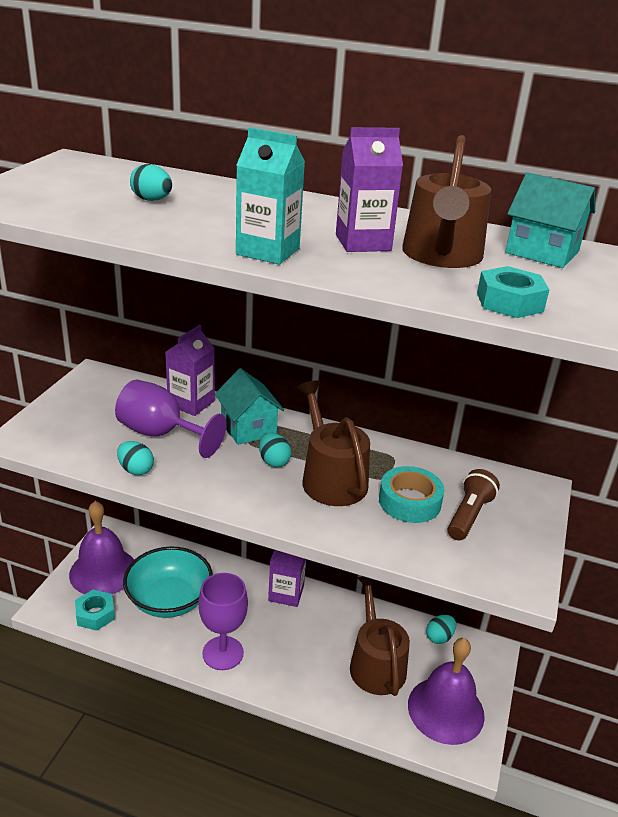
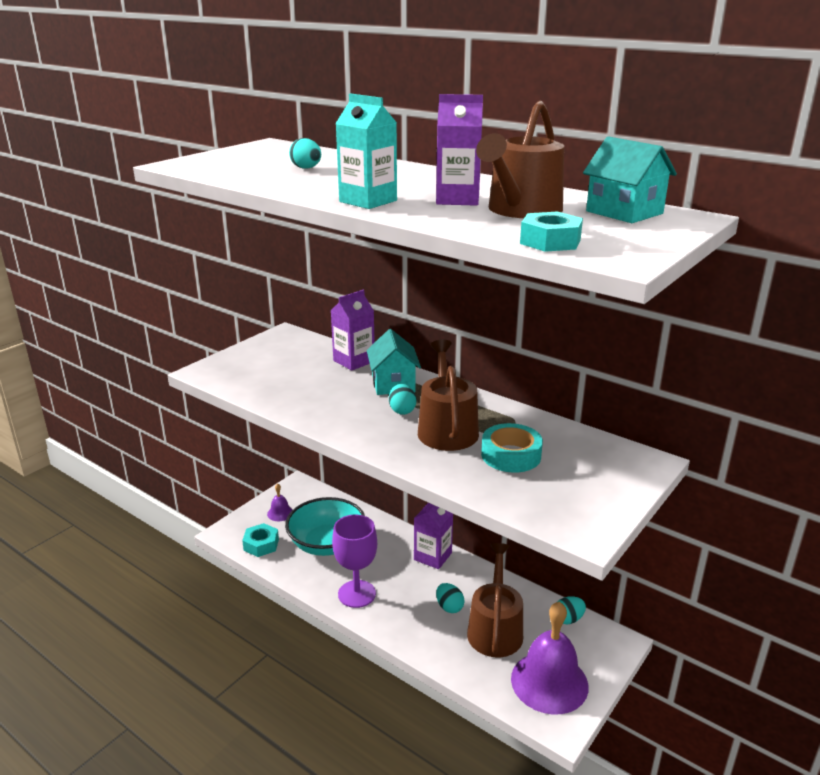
camera: 20 degrees right, 5 degrees down
(103, 571) = (280, 513): purple bell -> purple bell, size x0.44
(136, 470) = (282, 403): turquoise egg -> turquoise egg (449, 607)
(160, 434) = (316, 380): purple goblet -> none
(469, 515) = (563, 473): brown flashlight -> none

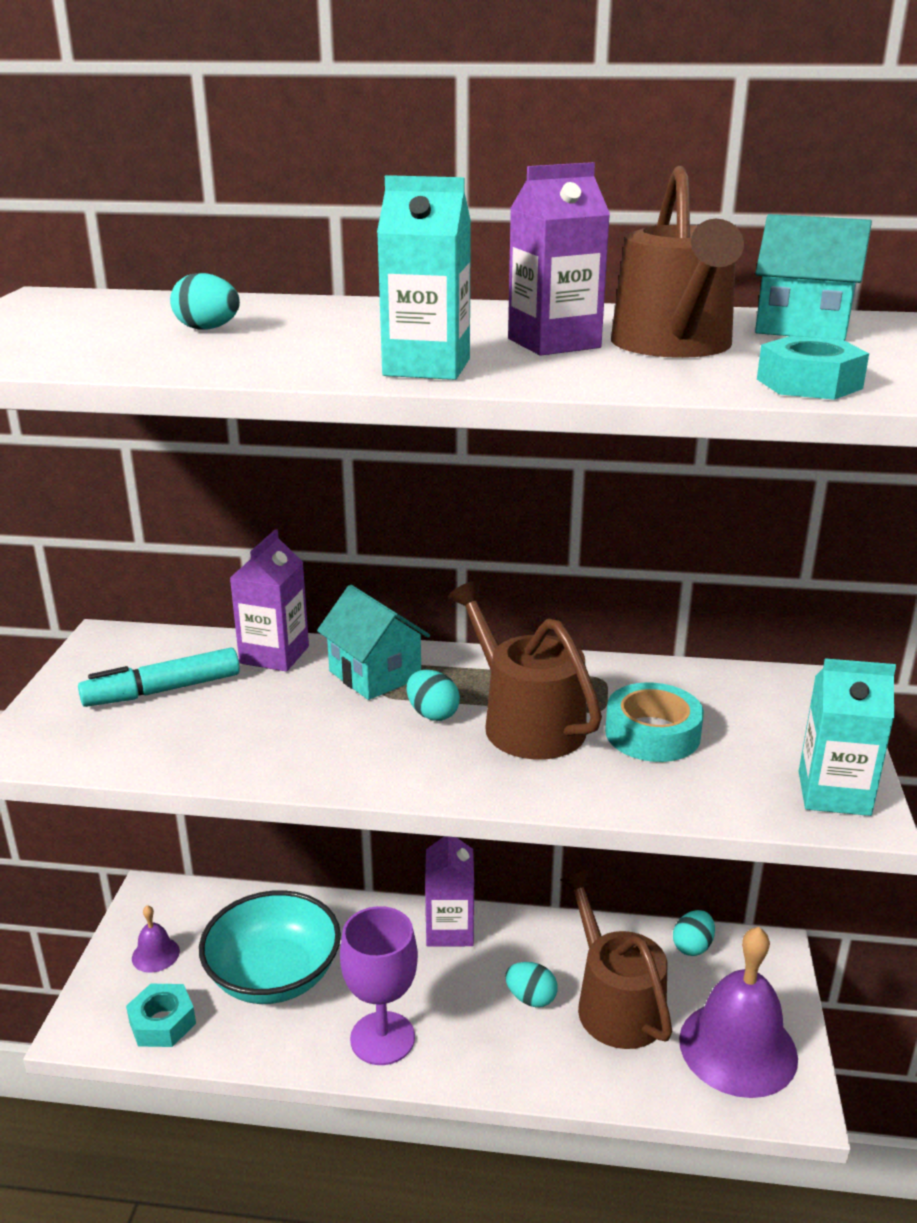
camera: 30 degrees left, 0 degrees up
(286, 363) = (162, 691): none -> turquoise marker
(584, 518) = (834, 793): none -> turquoise carton

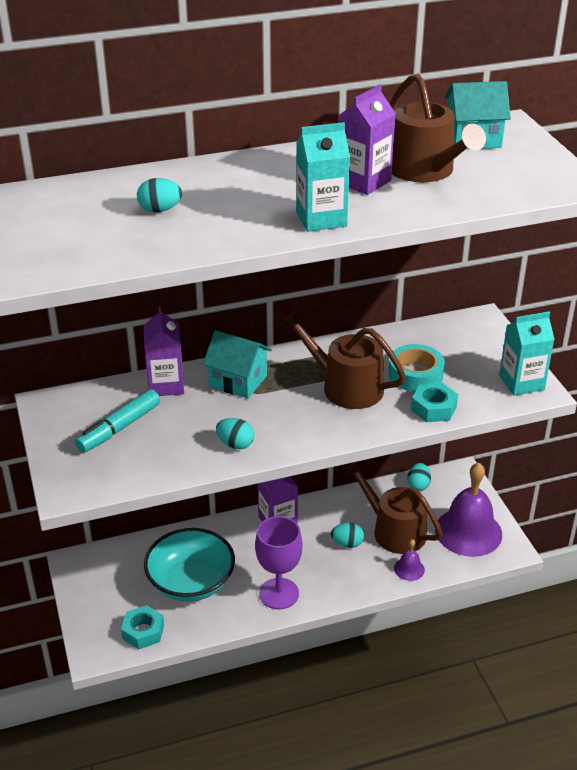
camera: 25 degrees left, 10 degrees up
(155, 954) = (107, 596): purple bell -> purple bell (409, 569)
(432, 714) = (291, 397): turquoise egg -> turquoise egg (235, 444)
(809, 384) = (512, 190): turquoise nut -> turquoise nut (433, 408)

